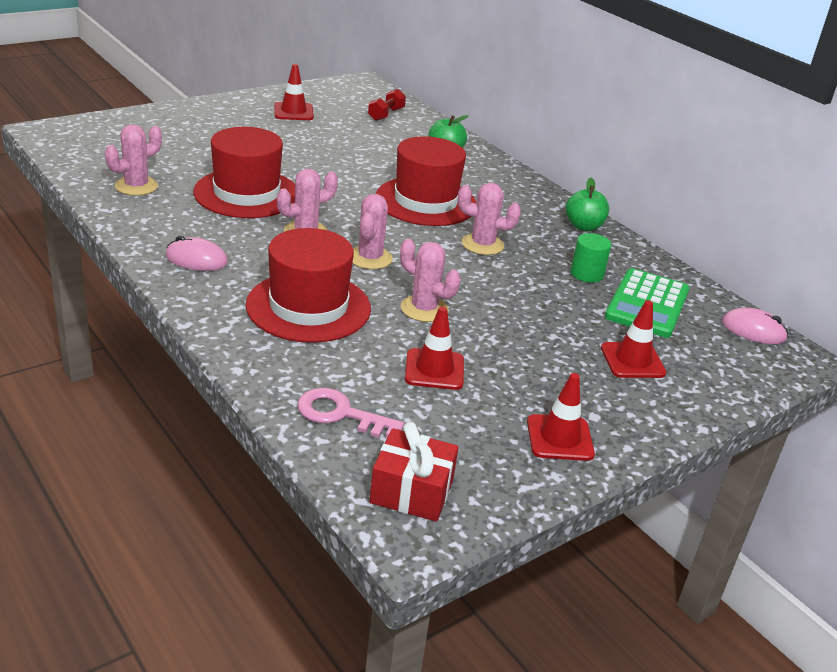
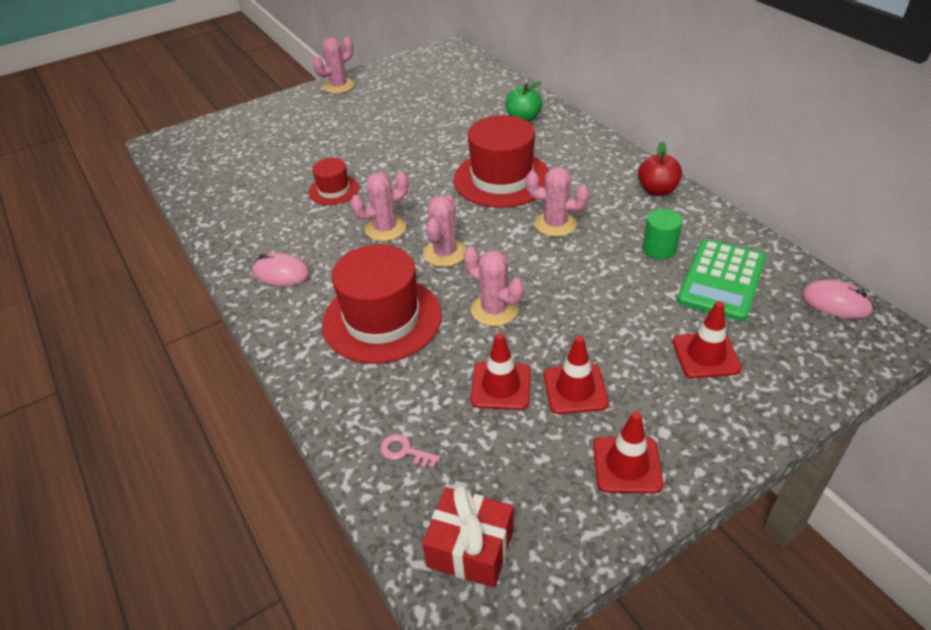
camera: 10 degrees right, 10 degrees up
(136, 186) = (235, 194): pink cactus -> pink cactus (339, 86)
(246, 193) = (334, 190): red hat -> red hat, size x0.52
(293, 112) = (383, 91): red traffic cone -> red traffic cone (575, 389)
(341, 414) = (405, 451): pink key -> pink key, size x0.58
(386, 114) = (469, 82): red dumbbell -> none
(583, 226) = (657, 190): green apple -> red apple

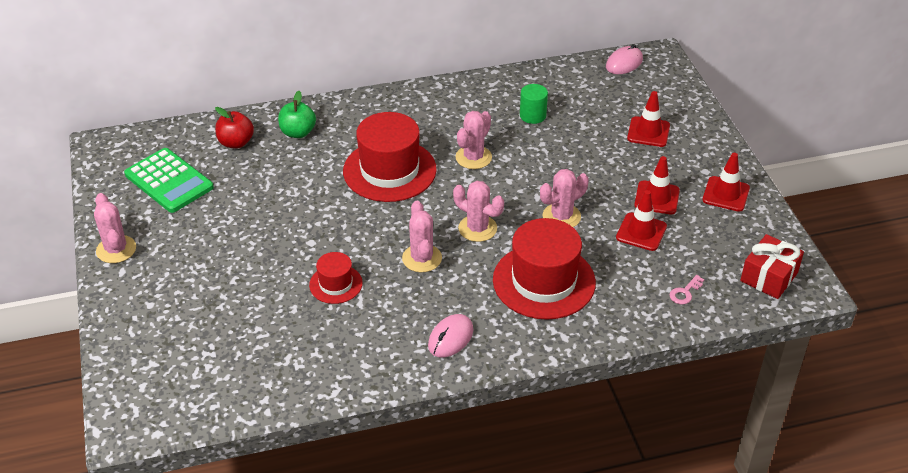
camera: 75 degrees left, 0 degrees up
(657, 190) = (460, 92): red apple -> red apple (236, 143)
(721, 280) = (581, 100): green calculator -> green calculator (169, 181)

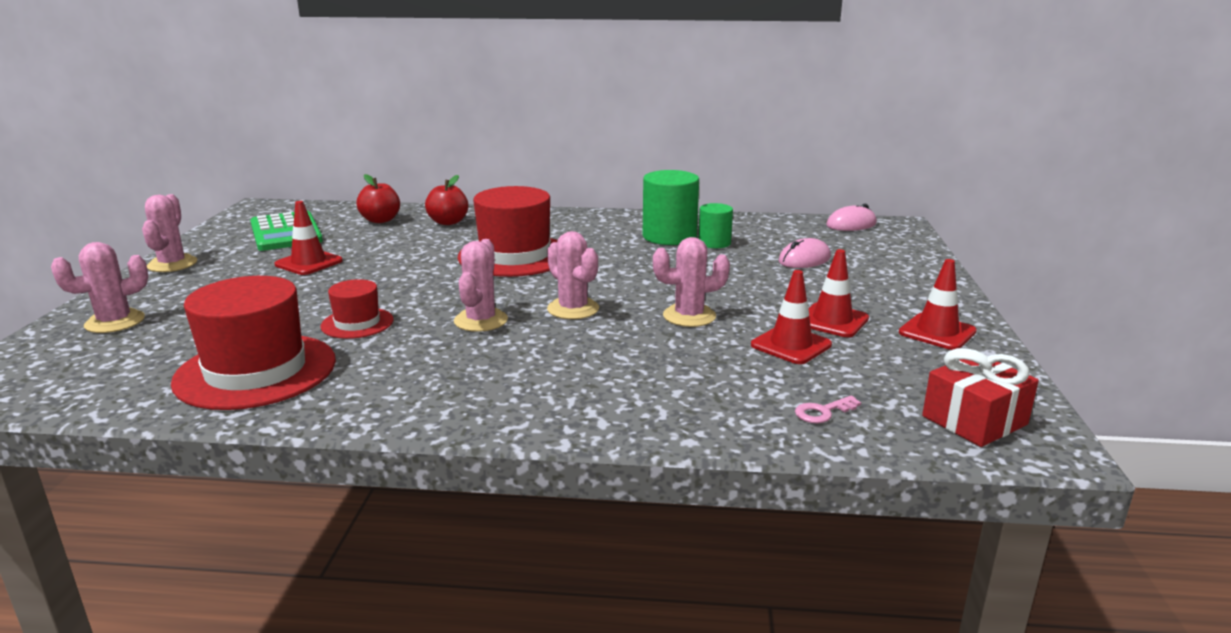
camera: 20 degrees right, 20 degrees down
(298, 132) = (448, 222): green apple -> red apple
(450, 338) = (442, 393): pink mouse -> pink mouse (804, 259)
(473, 157) = (618, 260): pink cactus -> pink cactus (115, 322)
(493, 113) = (669, 236): none -> green cylinder
(544, 281) = (618, 365): red hat -> red hat (256, 371)
(648, 132) = (852, 271): red traffic cone -> red traffic cone (308, 263)

